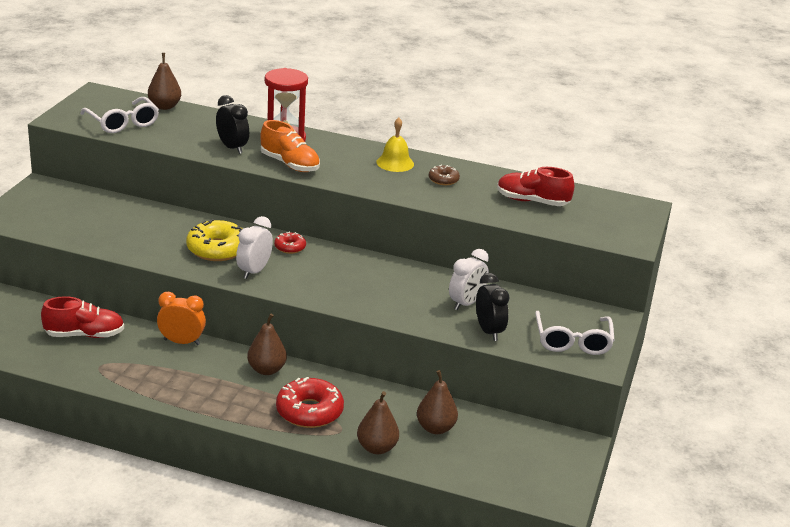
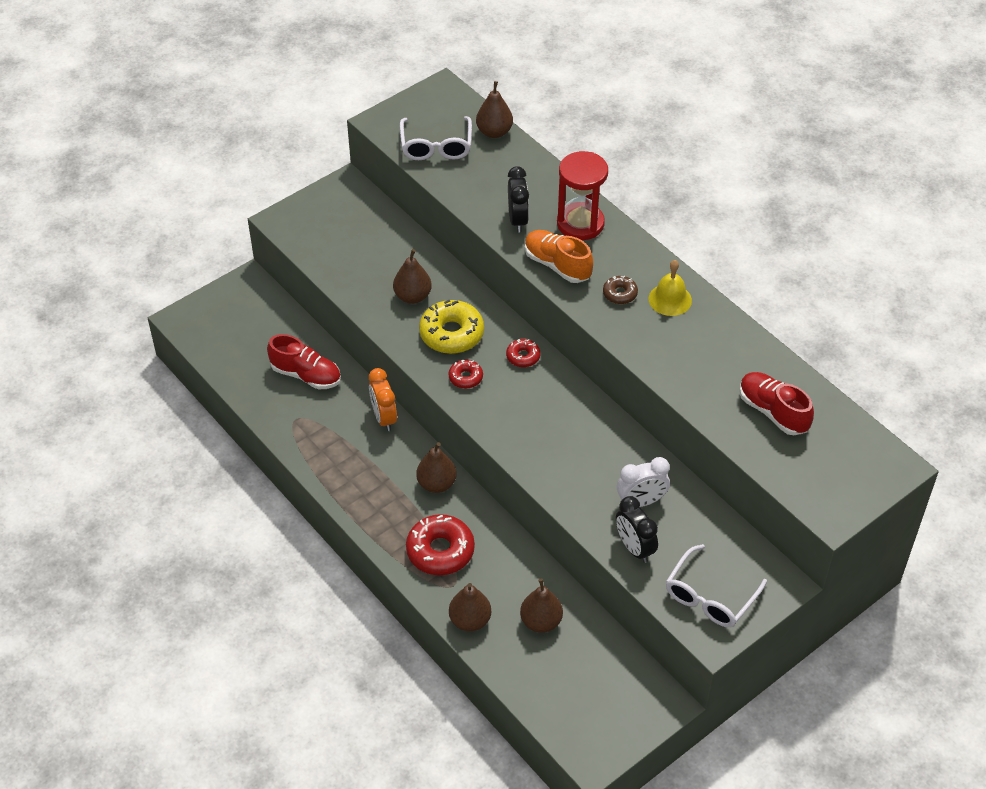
camera: 35 degrees right, 20 degrees up
(162, 236) = (412, 296): none -> brown pear
(181, 342) = (384, 418): orange clock -> orange clock turned 150 degrees counterclockwise
(254, 271) = (465, 377): white clock -> red donut
(289, 164) = (557, 265): orange shoe -> orange shoe turned 150 degrees clockwise
(443, 180) = (702, 344): brown donut -> brown donut (620, 294)
(489, 331) = (634, 548): black clock -> black clock turned 135 degrees clockwise

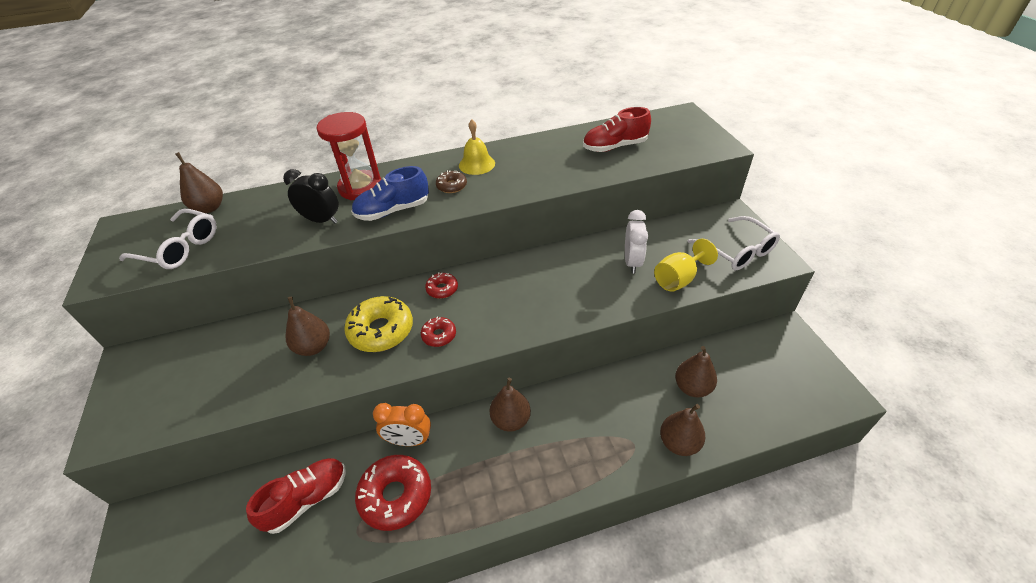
camera: 65 degrees left, 5 degrees down
(440, 551) = (590, 442): red donut -> red donut (396, 496)
(557, 265) = (393, 211): orange shoe -> blue shoe
(634, 548) = (678, 279): black clock -> yellow goblet

